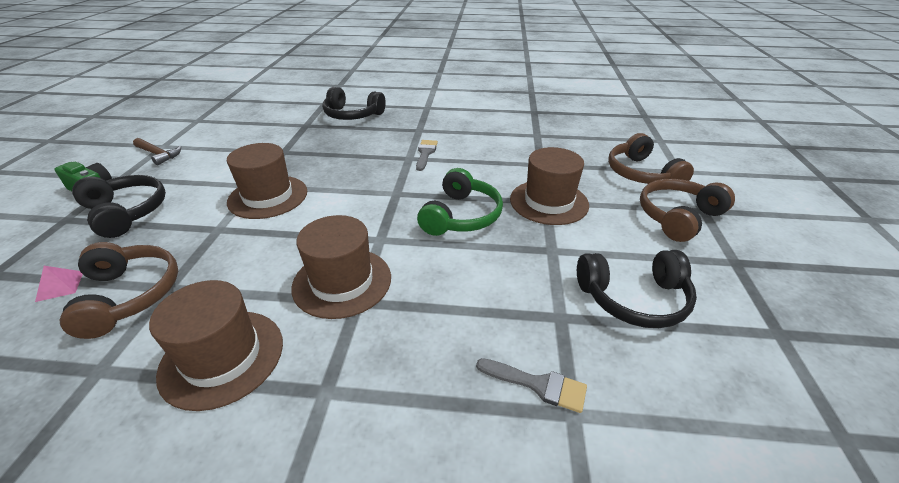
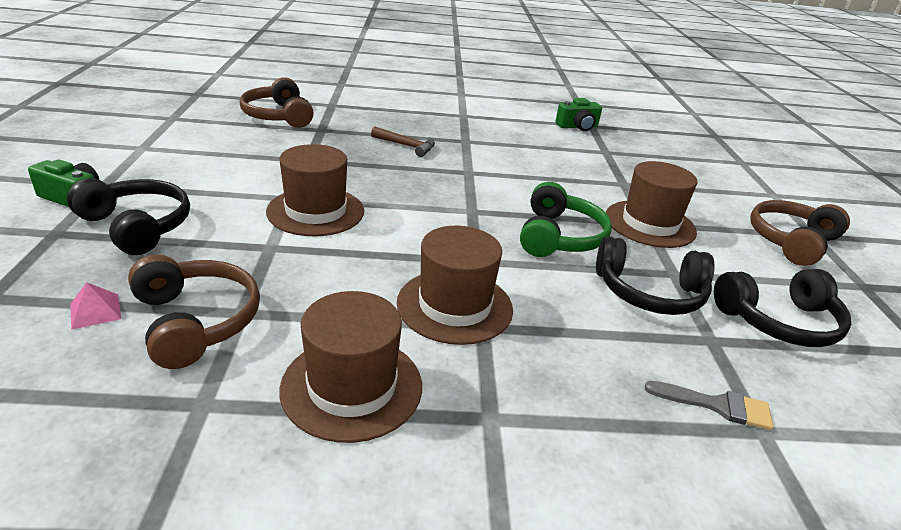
camera: 10 degrees left, 5 degrees down
(158, 154) = (142, 158): brown hammer -> brown hammer (407, 146)
(352, 115) = (375, 120): black headphones -> black headphones (649, 292)
(425, 153) = (486, 167): grey brush -> none
(521, 113) = (577, 127): none -> green camera
(641, 174) = (736, 197): brown headphones -> brown headphones (278, 116)

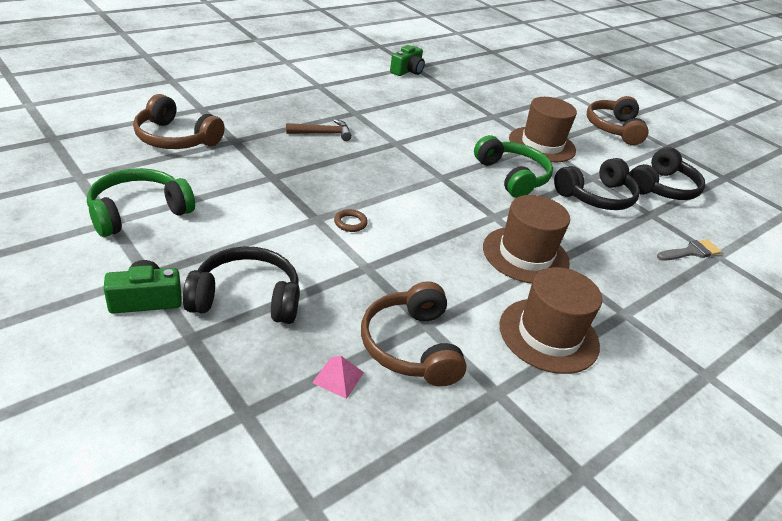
camera: 40 degrees left, 5 degrees up
(169, 148) = (138, 212): none -> green headphones
(196, 321) = (411, 346): brown headphones -> brown headphones turned 120 degrees counterclockwise
(315, 211) = (350, 223): brown hat -> brown ring

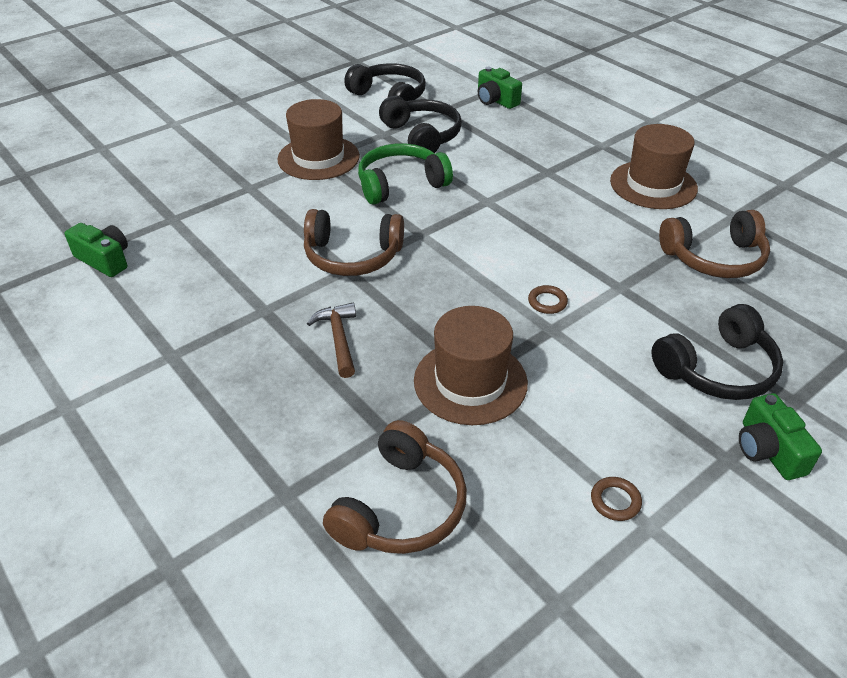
camera: 85 degrees left, 5 degrees up
(138, 212) = (615, 501): green headphones -> brown ring
(247, 298) = (717, 369): black headphones -> black headphones turned 120 degrees counterclockwise
(338, 377) = (778, 299): pink pyramid -> none
(525, 255) = (546, 187): brown hat -> brown hat (470, 382)
(613, 128) = (265, 106): brown headphones -> brown headphones (352, 256)
(691, 252) = (496, 100): grey brush -> green camera

